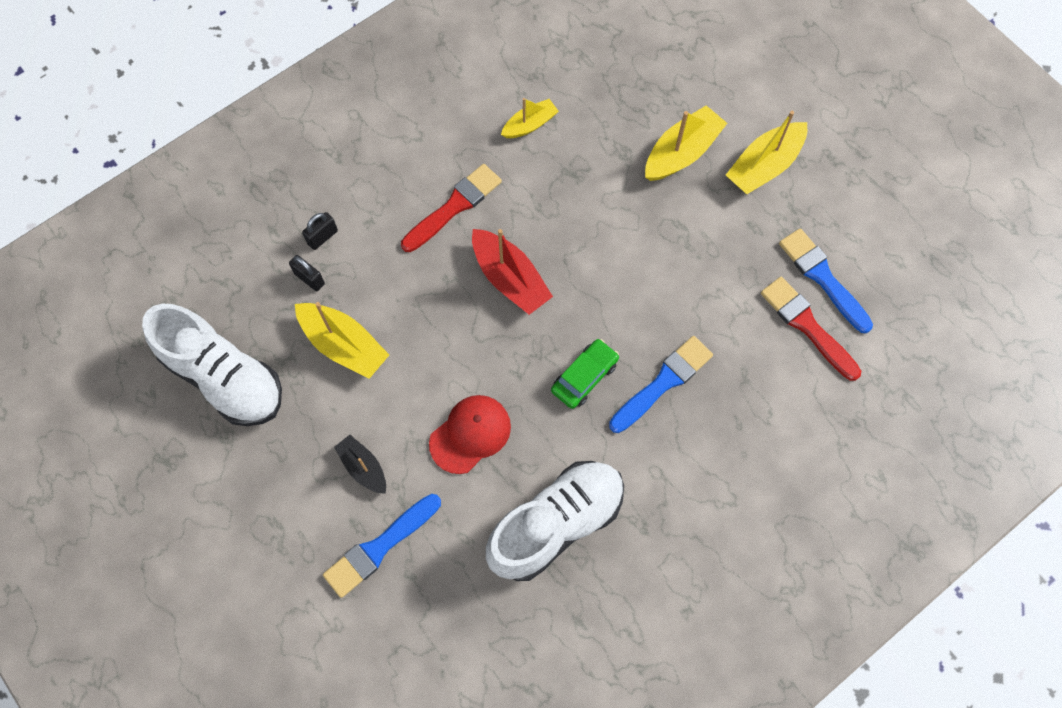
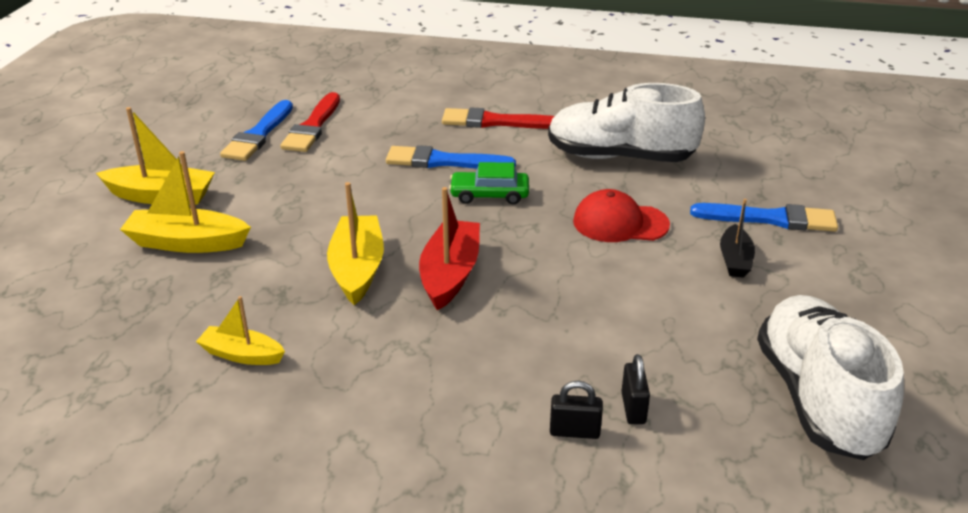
camera: 130 degrees left, 35 degrees down
(344, 345) = (660, 337): yellow boat -> yellow boat (357, 269)
(454, 206) = (413, 352): red brush -> red brush (495, 122)

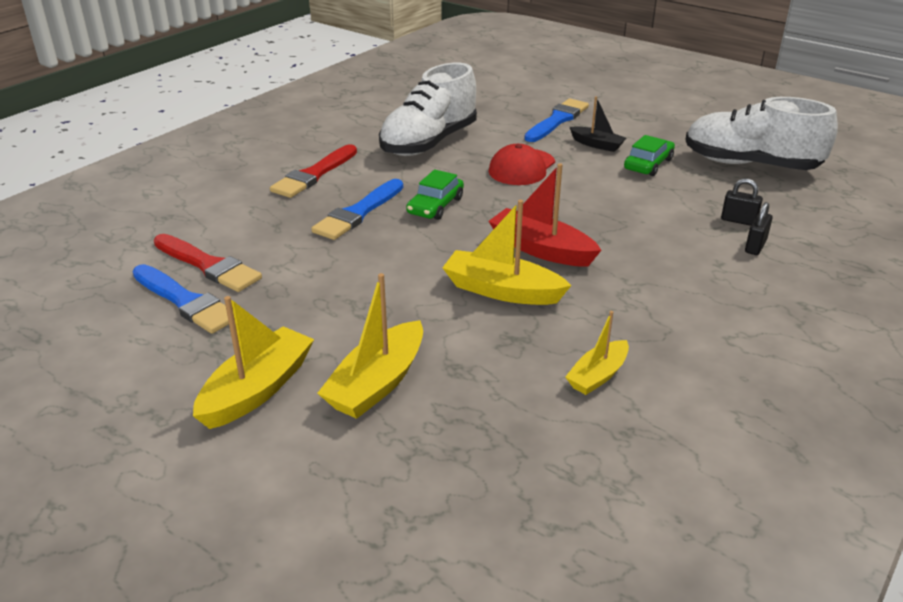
camera: 65 degrees left, 0 degrees up
(721, 308) = (648, 164): none -> green car

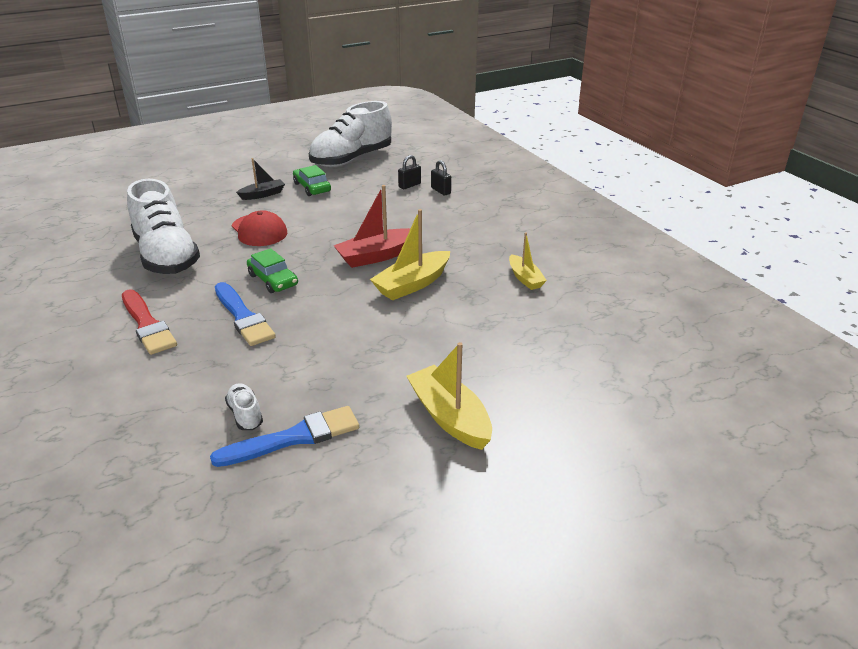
camera: 65 degrees left, 0 degrees up
(208, 265) = (245, 415): red brush -> white shoe
(377, 383) = (479, 360): yellow boat -> none
(557, 120) = (206, 196): blue brush -> none

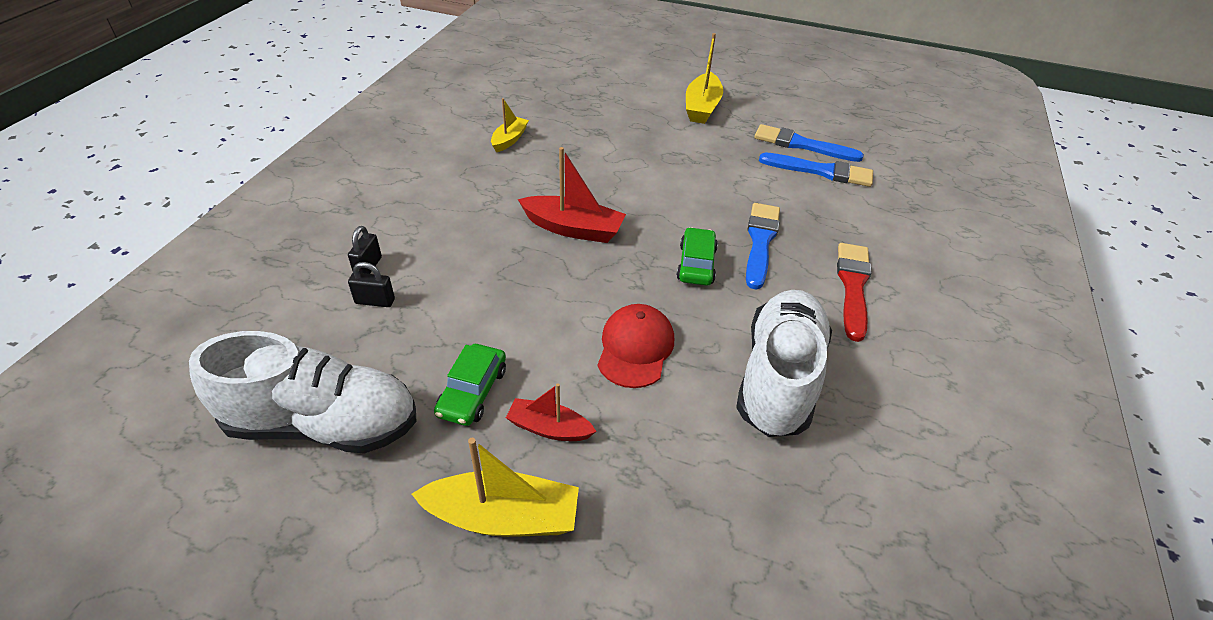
camera: 135 degrees left, 10 degrees up
(245, 415) = (821, 171): white shoe -> blue brush
(262, 194) = (549, 428): black boat -> red boat
(412, 284) = (591, 185): yellow boat -> yellow boat (503, 517)

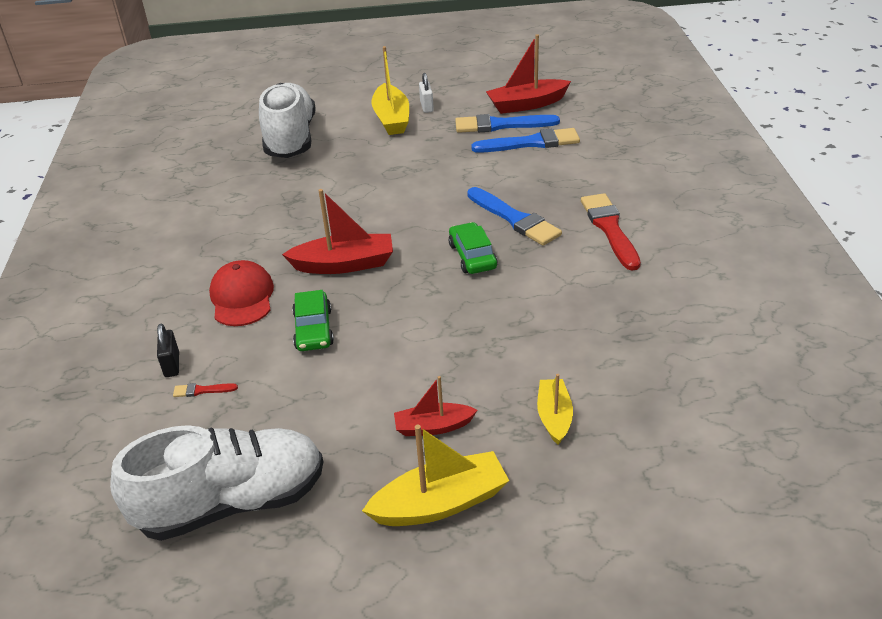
camera: 20 degrees left, 5 degrees down
(375, 301) = (202, 390): black padlock -> red brush
(472, 392) = (348, 426): green car -> green car (313, 329)
(509, 140) = (226, 206): yellow boat -> yellow boat (554, 417)
(635, 348) = (464, 340): red cap -> red cap (242, 297)
(741, 106) = (426, 107): none -> white padlock
(760, 241) = (515, 219): blue brush -> blue brush turned 150 degrees clockwise
(778, 378) = (592, 319): white shoe -> white shoe (290, 139)
(838, 133) = (526, 104): none -> red boat

